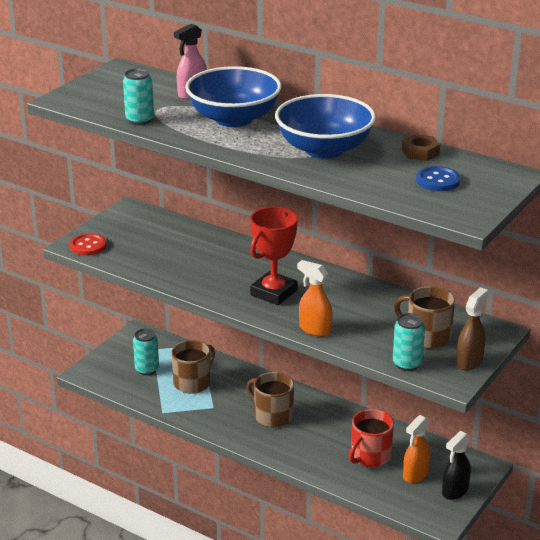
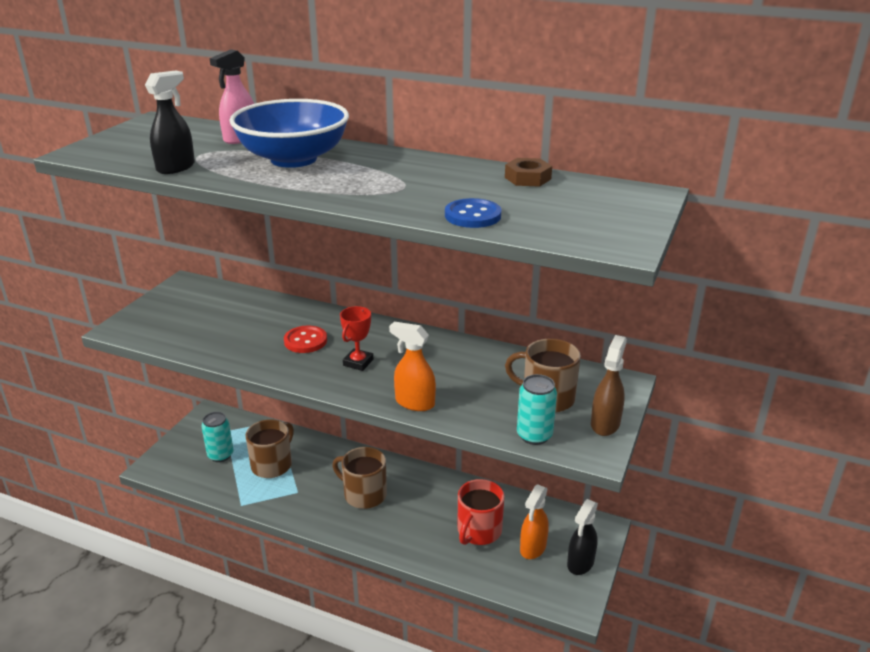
camera: 10 degrees left, 0 degrees up
(88, 246) = (135, 328): red button -> red button (305, 341)
(139, 120) = (176, 167): turquoise can -> black spray bottle
(273, 293) = (358, 362): red trophy -> red trophy, size x0.57
(324, 149) = (411, 183): blue bowl -> none
(438, 181) = (563, 206): blue button -> blue button (472, 216)

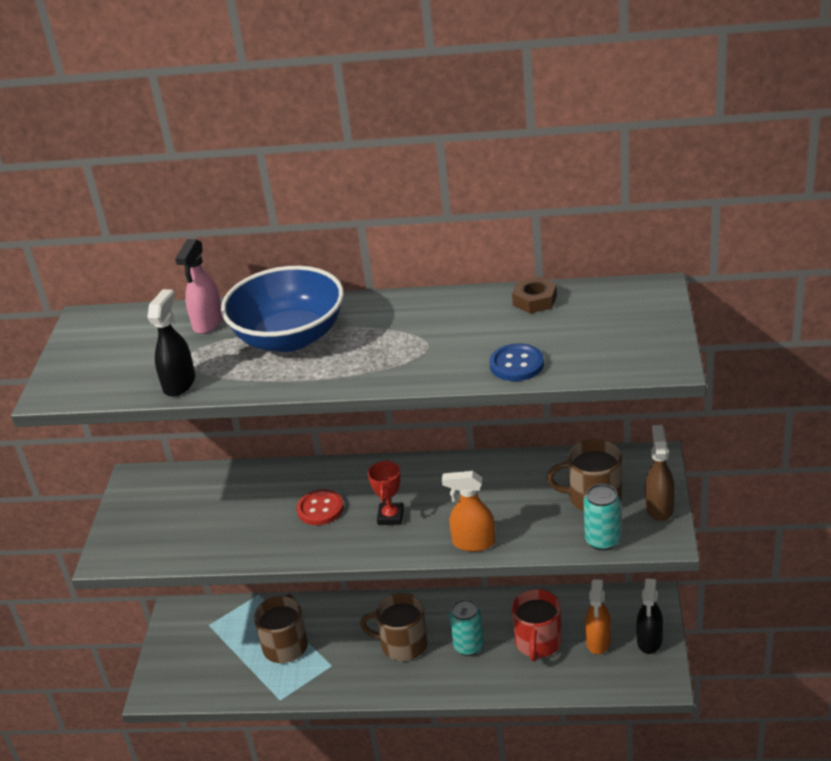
camera: 15 degrees left, 5 degrees up
(220, 455) = (221, 654): turquoise can -> turquoise can (468, 646)

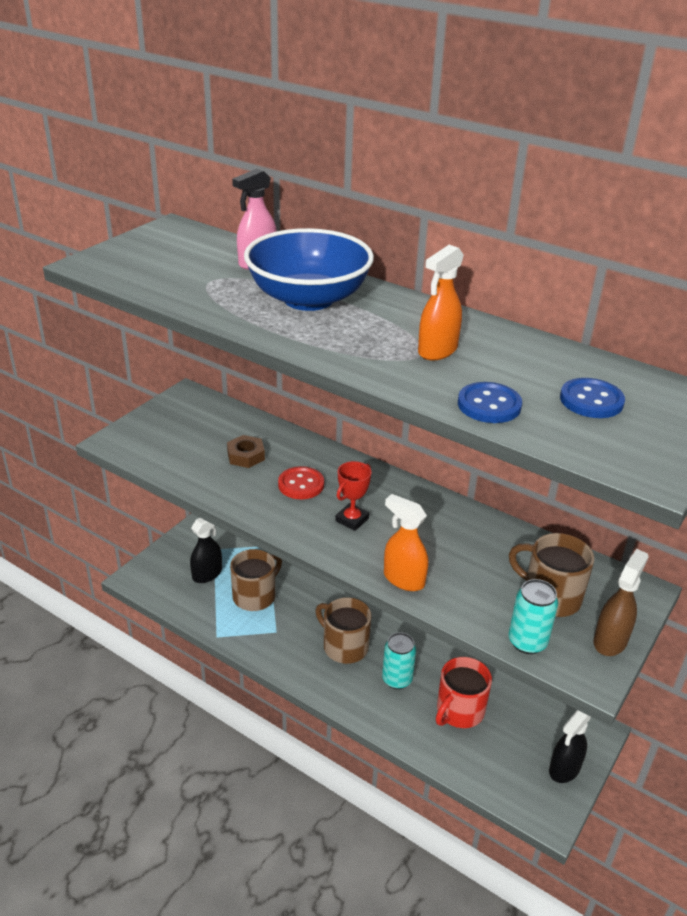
camera: 25 degrees right, 0 degrees up
(179, 383) = (183, 296): black spray bottle -> black spray bottle (207, 574)
(534, 300) = (562, 358): brown nut -> brown nut (246, 456)
(583, 326) = (591, 400): none -> blue button
(598, 641) = (515, 741): orange spray bottle -> orange spray bottle (437, 351)

